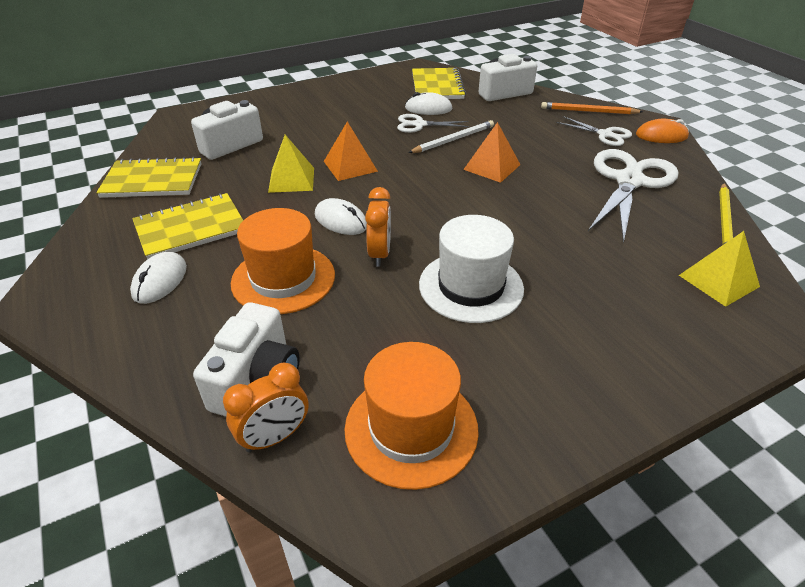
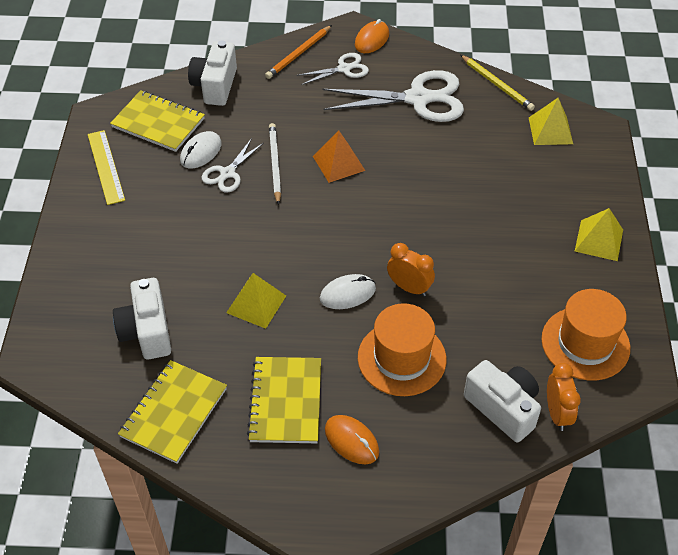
camera: 60 degrees left, 10 degrees up
(160, 280) = (351, 441): white mouse -> orange mouse
(350, 166) = (264, 254): orange pyramid -> none
(373, 83) = (106, 166): none -> yellow ruler
(471, 286) = (479, 253): white hat -> none
(599, 383) = (598, 240): none -> yellow pyramid
(629, 181) = (418, 98): white scissors -> white scissors turned 120 degrees clockwise

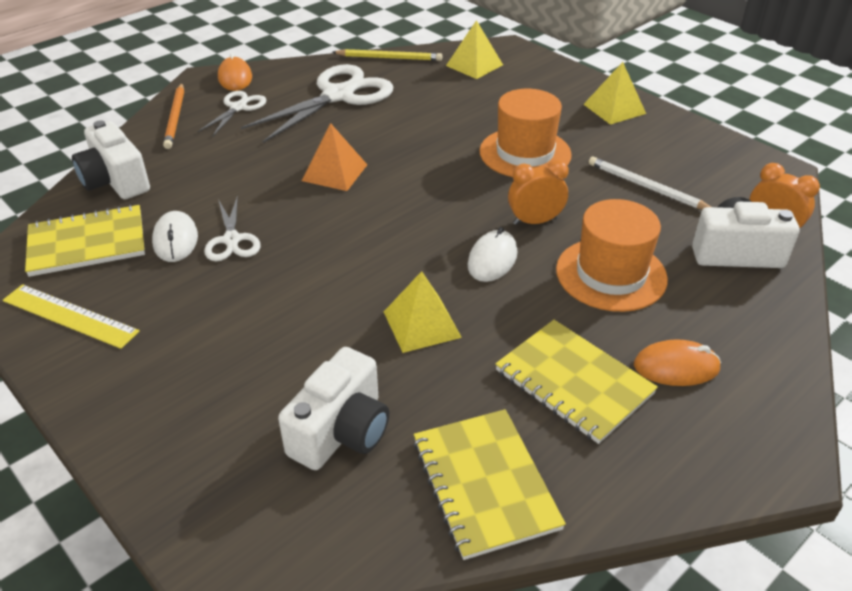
camera: 45 degrees left, 10 degrees down
(147, 331) = (341, 431): white camera -> white camera turned 90 degrees counterclockwise
(275, 164) = (272, 206): white pencil -> white pencil (646, 187)
(585, 343) = (712, 173): orange hat -> orange hat (525, 153)

